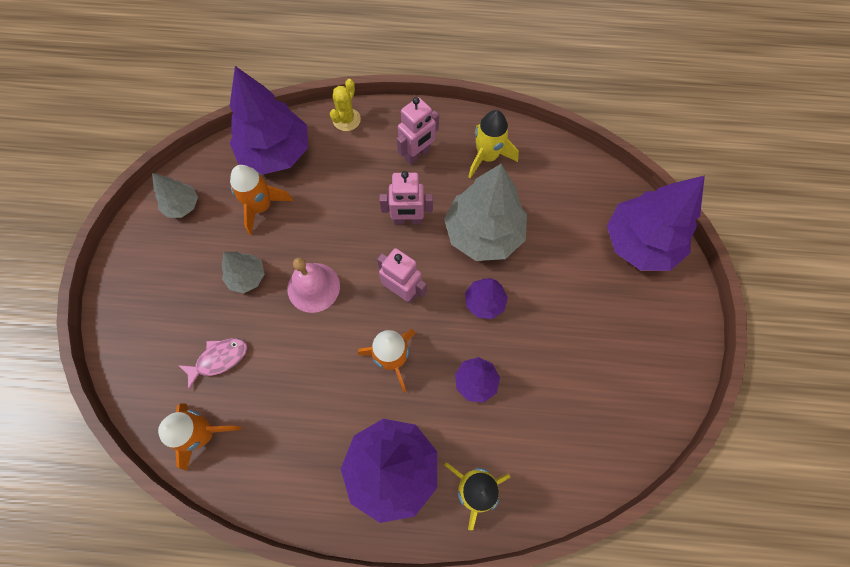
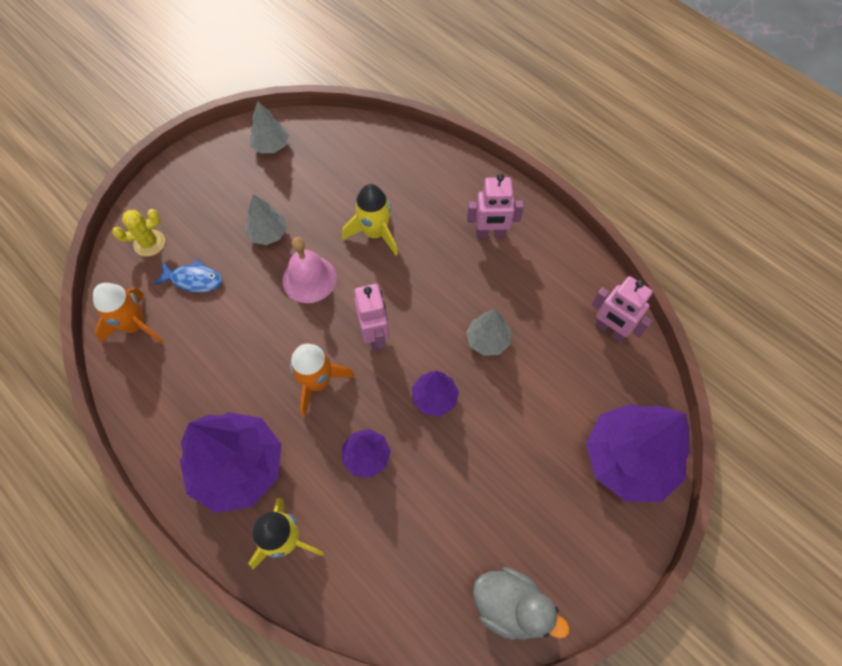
camera: 40 degrees right, 5 degrees down
(219, 359) = (194, 280): pink fish -> blue fish
(261, 207) = (327, 187): orange rocket -> none
(276, 152) = (376, 152): purple tree -> none
(346, 120) = (456, 164): yellow cactus -> yellow cactus (149, 243)
(407, 220) = (432, 281): pink robot -> pink robot (610, 330)
(483, 233) = (487, 340): grey tree -> grey tree, size x0.50
(487, 156) = (551, 278): yellow rocket -> yellow rocket (375, 233)
(654, 398) = (510, 606): none -> grey duck

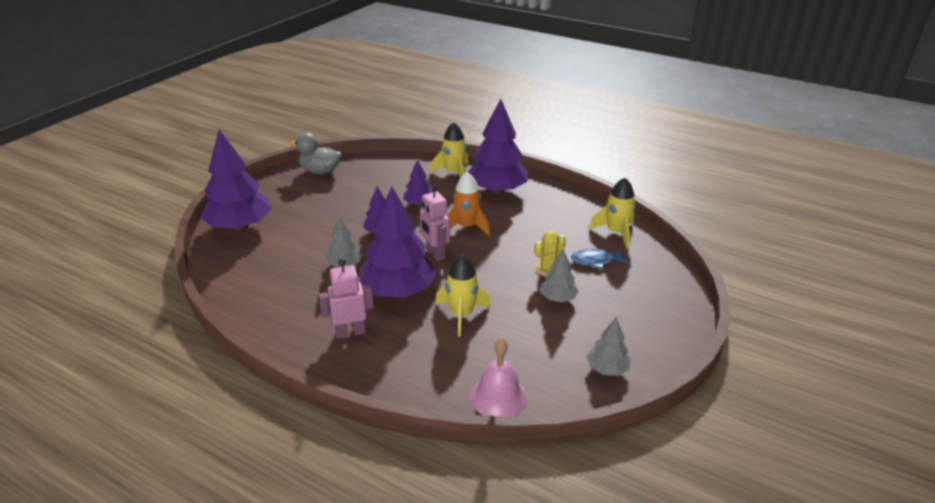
camera: 165 degrees right, 30 degrees down
(135, 325) = (616, 232): orange rocket -> yellow rocket
(149, 243) = (652, 276): yellow cactus -> yellow cactus (547, 269)
(309, 279) = (504, 276): pink bell -> pink bell (498, 397)
(432, 282) = (398, 290): none -> purple tree
(610, 330) = (241, 285): pink robot -> none

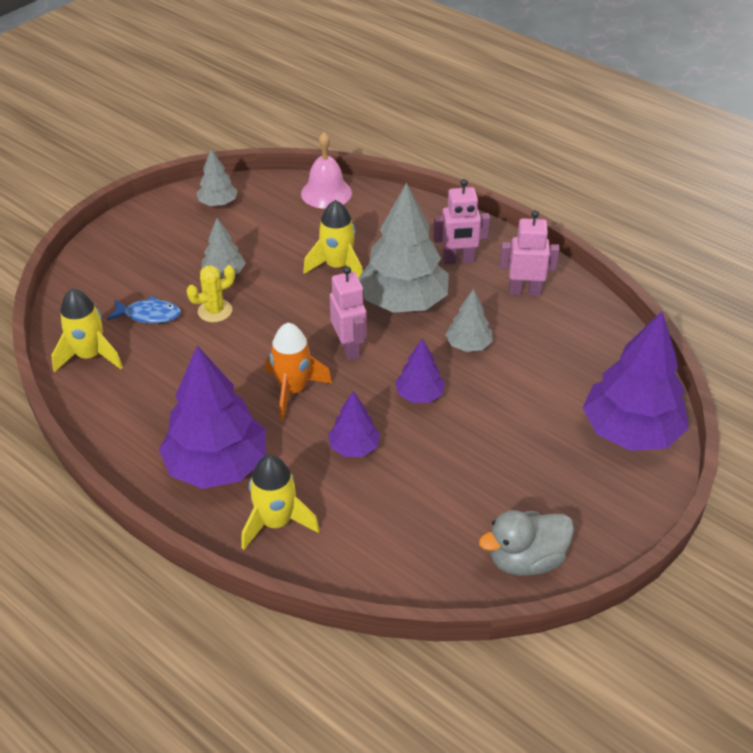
camera: 170 degrees left, 10 degrees up
(292, 310) = (524, 291): none -> pink robot
(320, 171) = (526, 560): grey duck -> grey duck turned 135 degrees clockwise
(398, 290) = (403, 302): purple tree -> grey tree

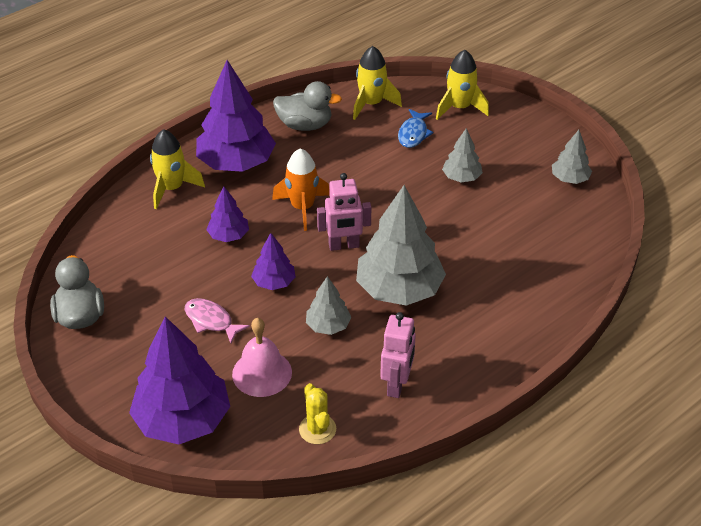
camera: 100 degrees right, 0 degrees up
(135, 411) = (305, 125): none -> grey duck
(215, 311) = (411, 170): yellow cactus -> yellow cactus (317, 429)
(326, 193) = (583, 255): pink bell -> pink bell (262, 373)
(337, 266) = (460, 250): yellow rocket -> yellow rocket (459, 108)
(458, 260) = (456, 341): pink robot -> none
(492, 436) = (211, 321): none -> pink fish

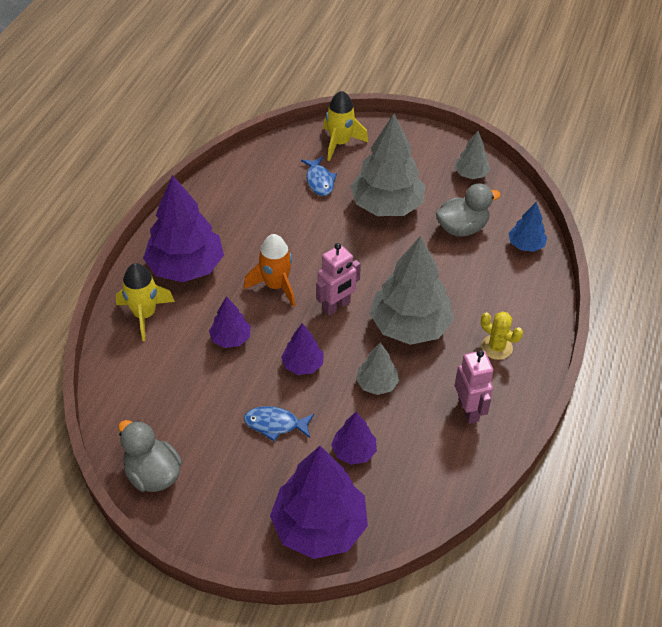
camera: 30 degrees left, 5 degrees up
(211, 321) = (275, 424): pink fish -> blue fish
(262, 373) = (354, 451): pink bell -> purple tree
(305, 125) = (220, 208): grey duck -> grey duck (462, 228)
(317, 429) = (436, 479): yellow cactus -> yellow cactus (496, 347)
(371, 104) = (264, 166): yellow rocket -> none
(461, 177) = (387, 206): grey tree -> grey tree, size x2.00
(575, 263) = (525, 245): none -> blue tree

